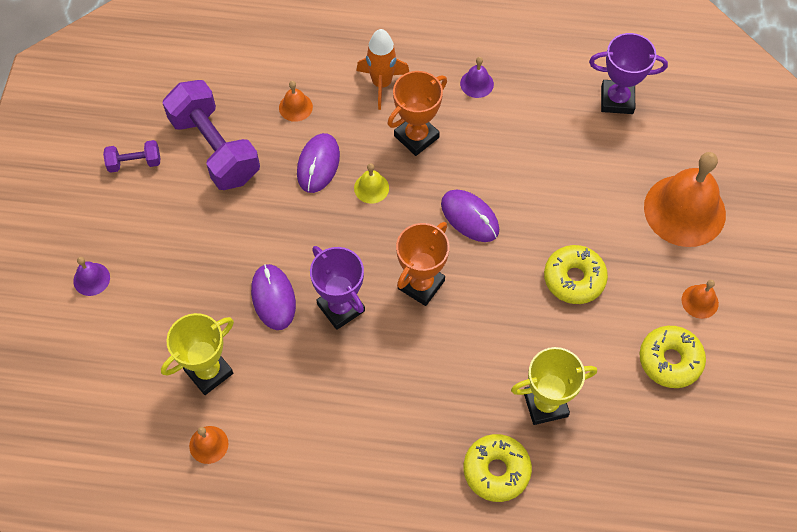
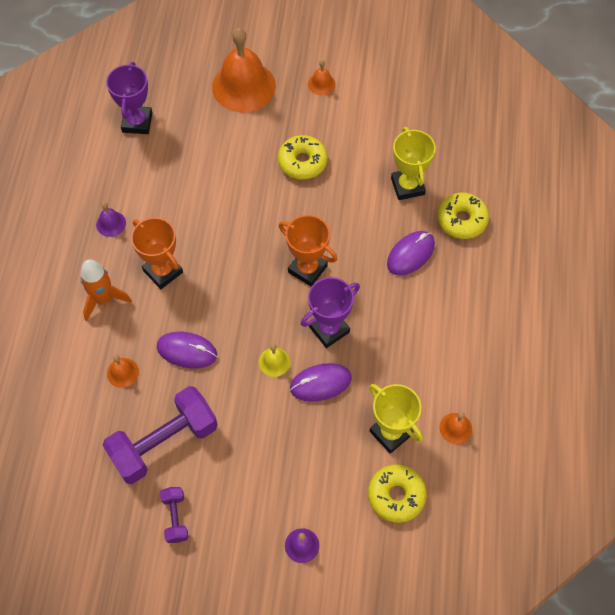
camera: 90 degrees left, 0 degrees up
(371, 188) = (213, 307): yellow bell -> yellow bell (274, 362)
(469, 217) = (245, 232): purple mouse -> purple mouse (410, 254)
(670, 360) = (369, 106): yellow donut -> yellow donut (396, 495)

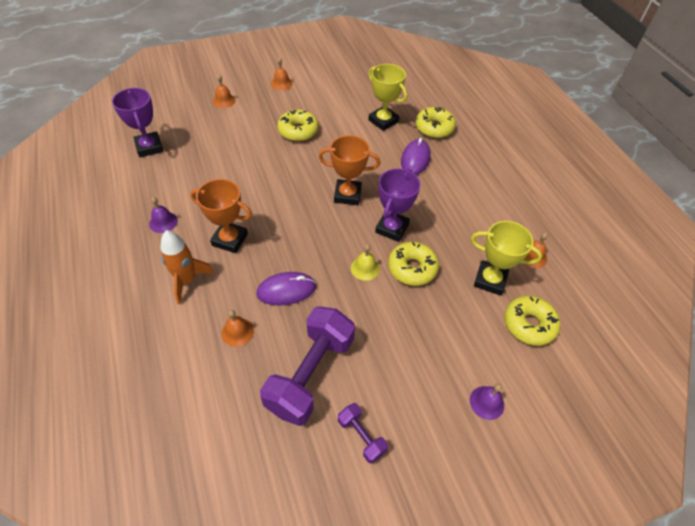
camera: 30 degrees left, 10 degrees down
(243, 86) = (224, 101): orange bell -> orange bell, size x0.43
(320, 383) = (412, 268): purple mouse -> yellow donut

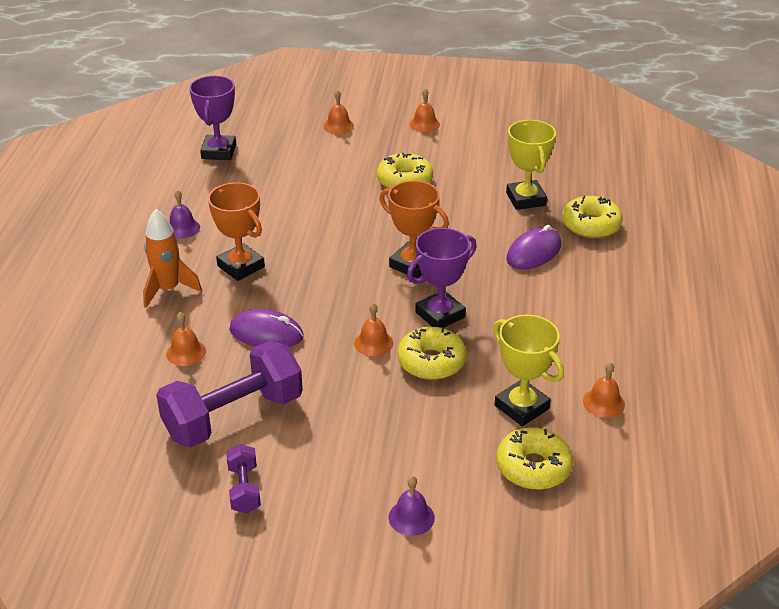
camera: 30 degrees right, 15 degrees down
(365, 268) = (373, 343): yellow bell -> orange bell

